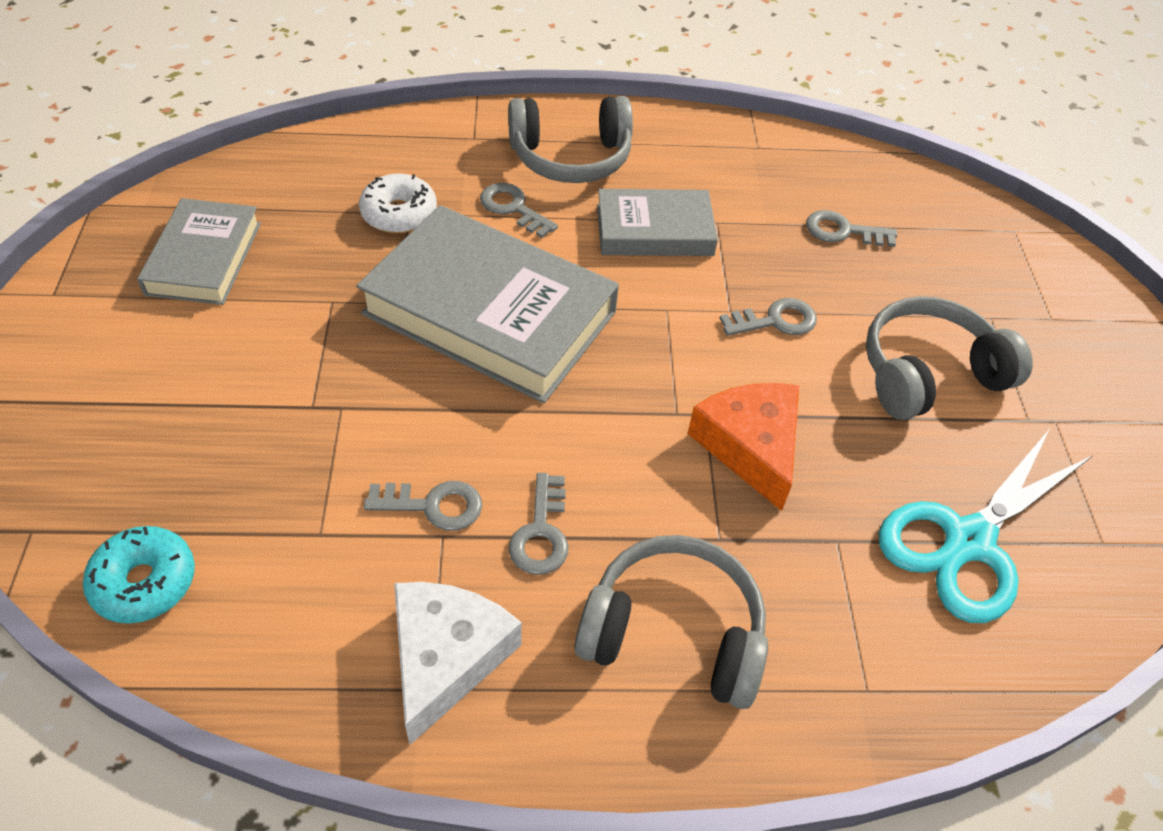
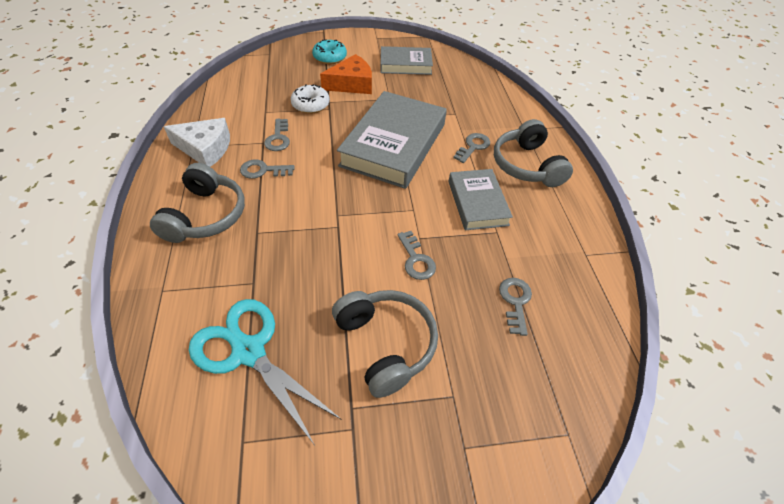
camera: 85 degrees right, 0 degrees up
(144, 582) = (246, 78): turquoise donut -> turquoise donut (330, 57)
(399, 214) = (453, 110): white donut -> white donut (310, 105)
(750, 446) = (316, 245): orange cheese -> orange cheese (352, 84)

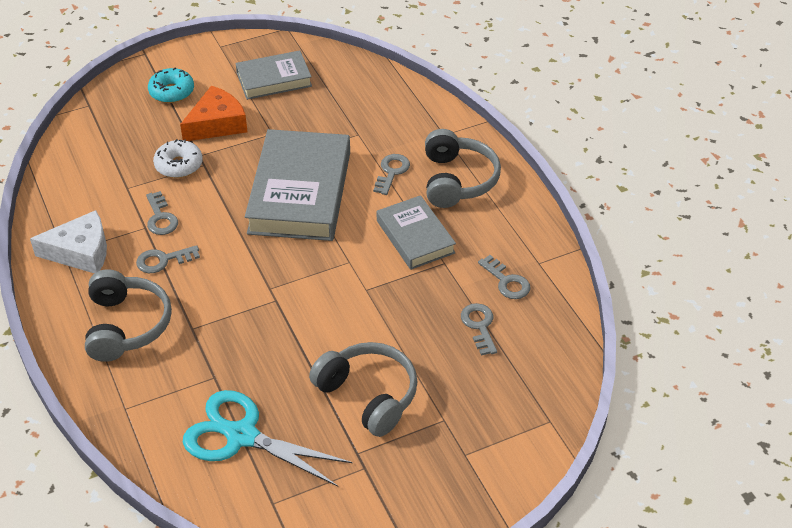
camera: 15 degrees left, 5 degrees down
(416, 259) = (370, 312): grey key -> grey key (507, 281)
(526, 165) = (457, 180): grey headphones -> grey headphones turned 150 degrees counterclockwise

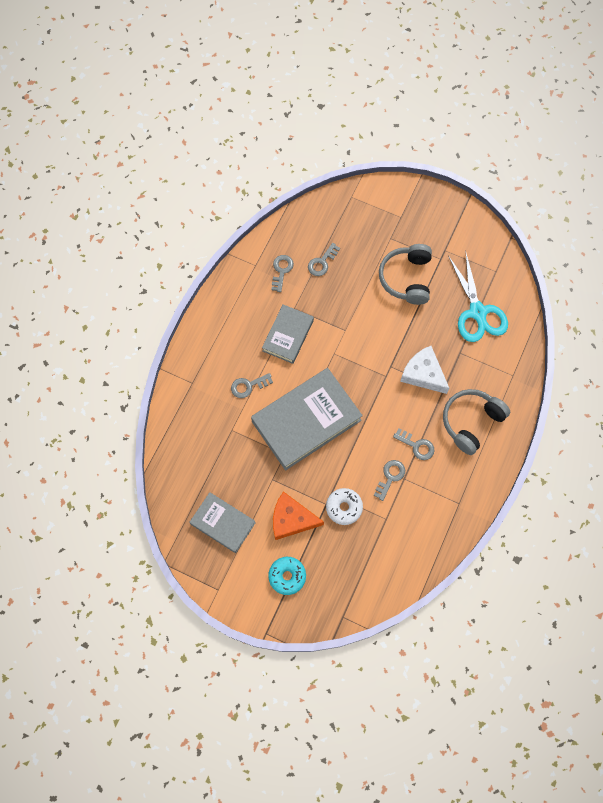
camera: 130 degrees left, 25 degrees up
(81, 252) = (450, 495): white cheese -> white cheese (423, 374)
(457, 180) = (225, 347): grey headphones -> none

